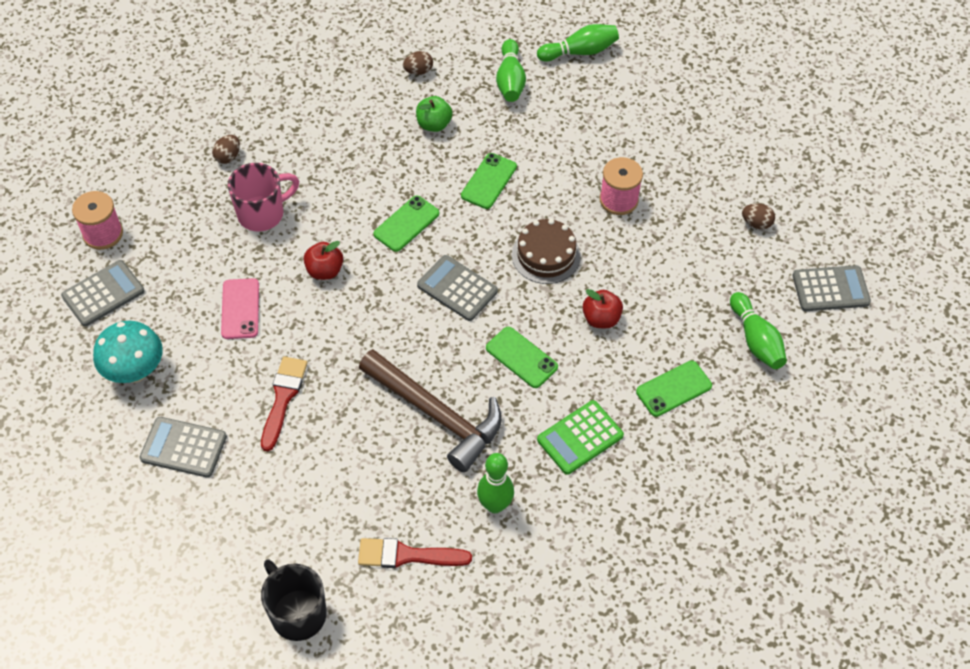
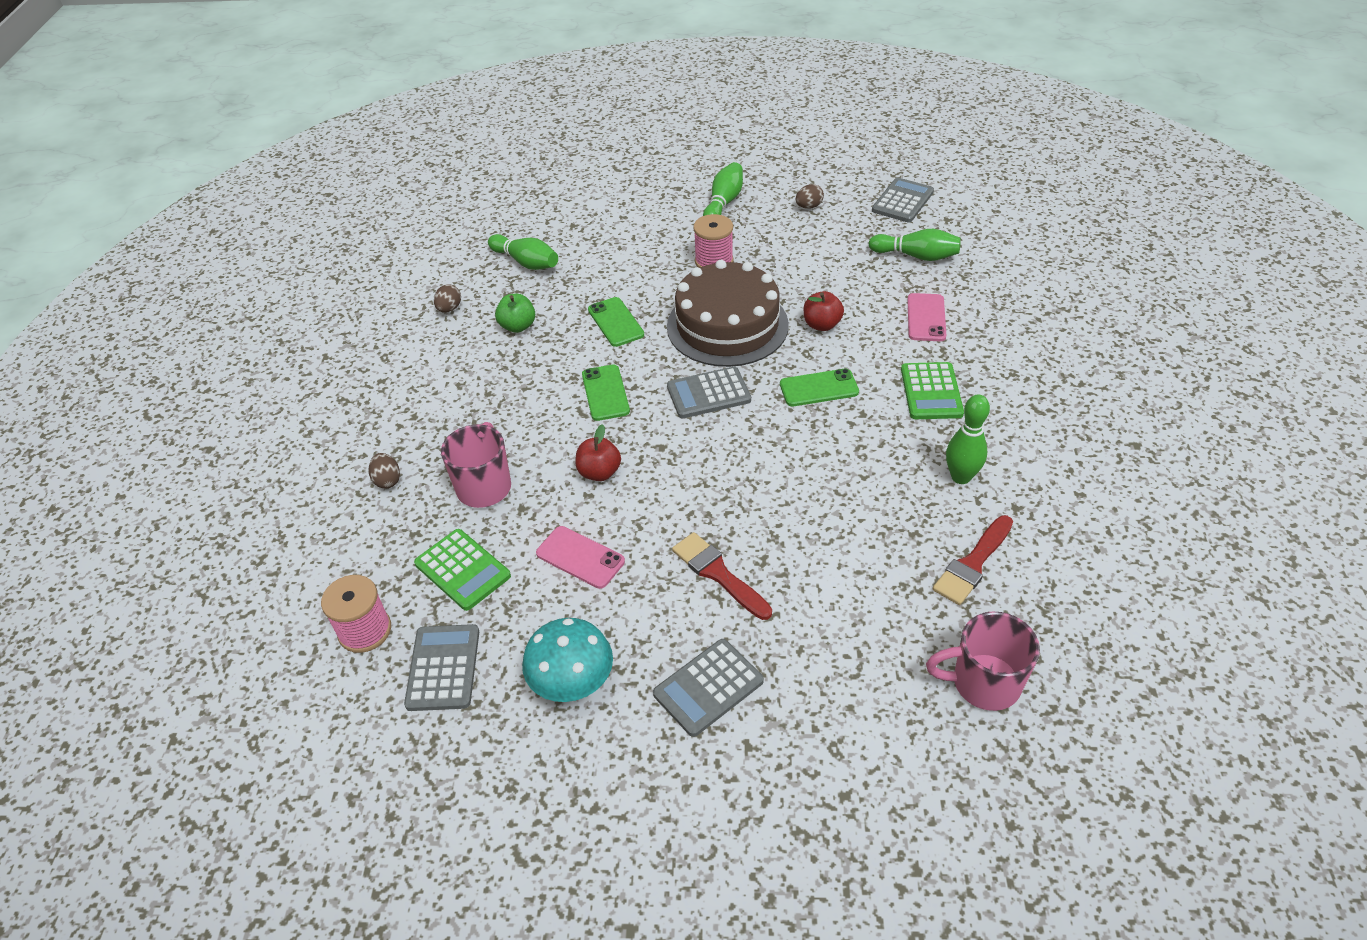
camera: 50 degrees left, 10 degrees down
(184, 251) = (462, 570): none -> green calculator
(297, 613) = (983, 683): black mug -> pink mug
(436, 414) = (832, 470): brown hammer -> none
(546, 255) = (727, 325): brown cake -> brown cake, size x1.72
(580, 52) = (545, 214): green bowling pin -> green bowling pin (724, 203)
(674, 389) = (926, 318): green phone -> pink phone

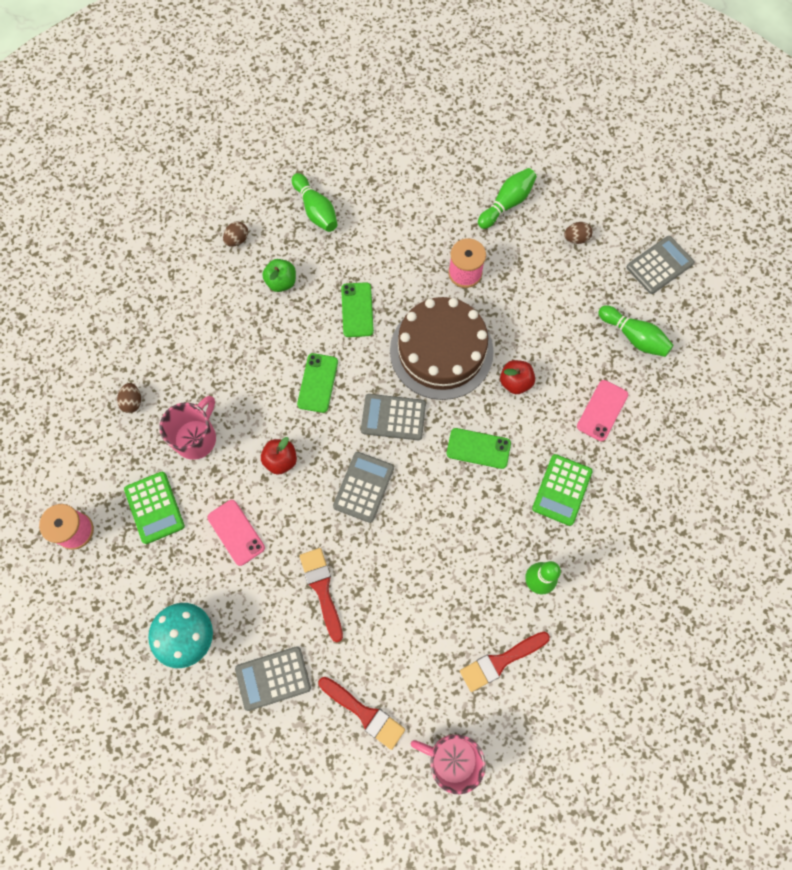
camera: 20 degrees right, 25 degrees up
(443, 668) = (114, 584): grey calculator -> grey calculator (364, 487)
(847, 679) = (364, 713): none -> red brush

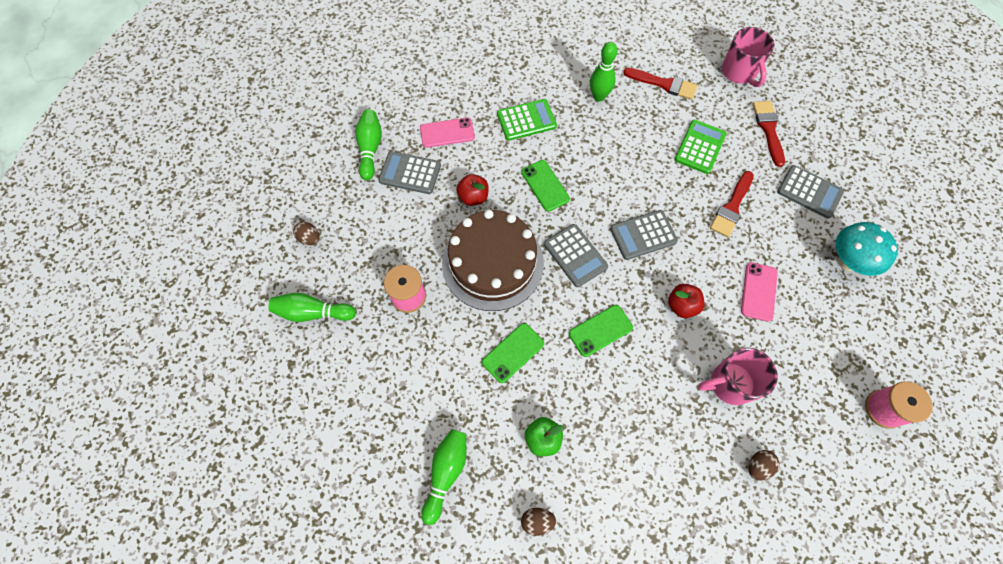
camera: 130 degrees left, 5 degrees down
(154, 508) = (806, 365): green calculator -> green calculator (700, 147)
(659, 265) = (292, 169): grey calculator -> grey calculator (410, 173)

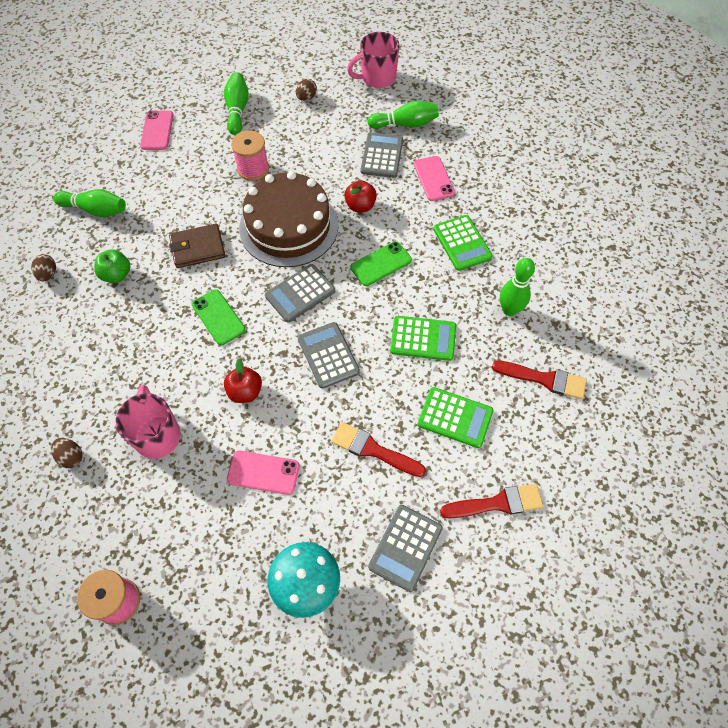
camera: 85 degrees right, 5 degrees down
(328, 406) = (157, 130): none -> pink phone
(513, 353) = (198, 248): green phone -> brown wallet
(626, 161) = (423, 339): none -> green calculator
(664, 84) = (544, 379): red brush -> red brush turned 90 degrees counterclockwise
(739, 72) = (586, 472): pink mug -> pink mug (377, 78)

